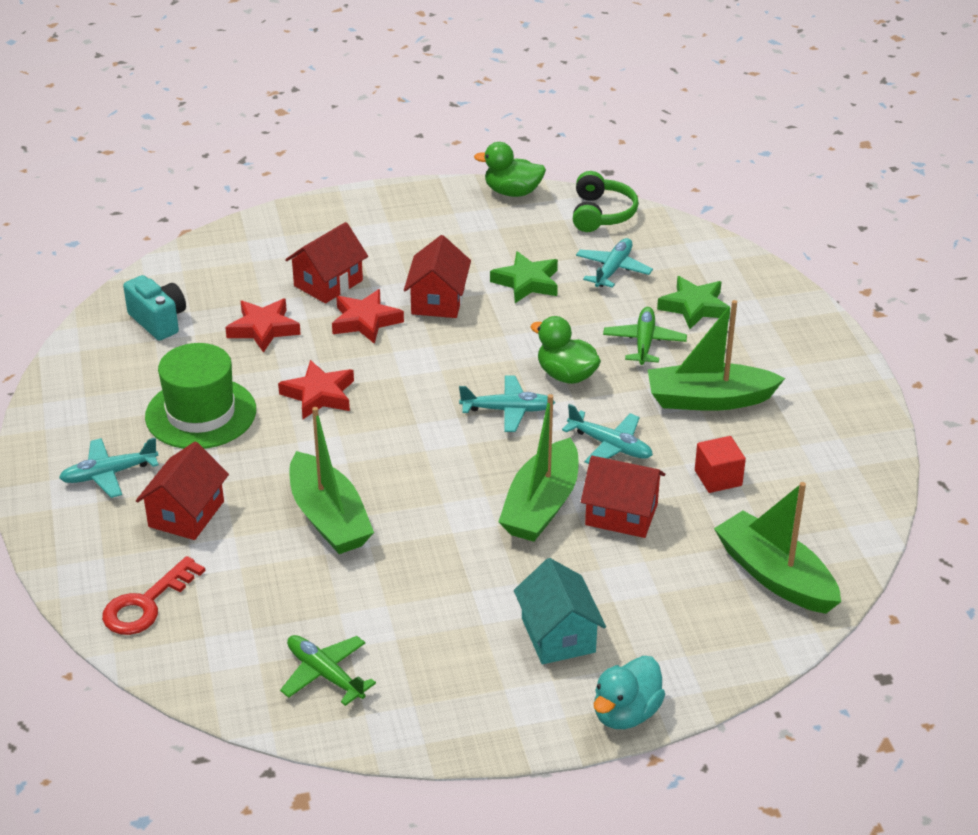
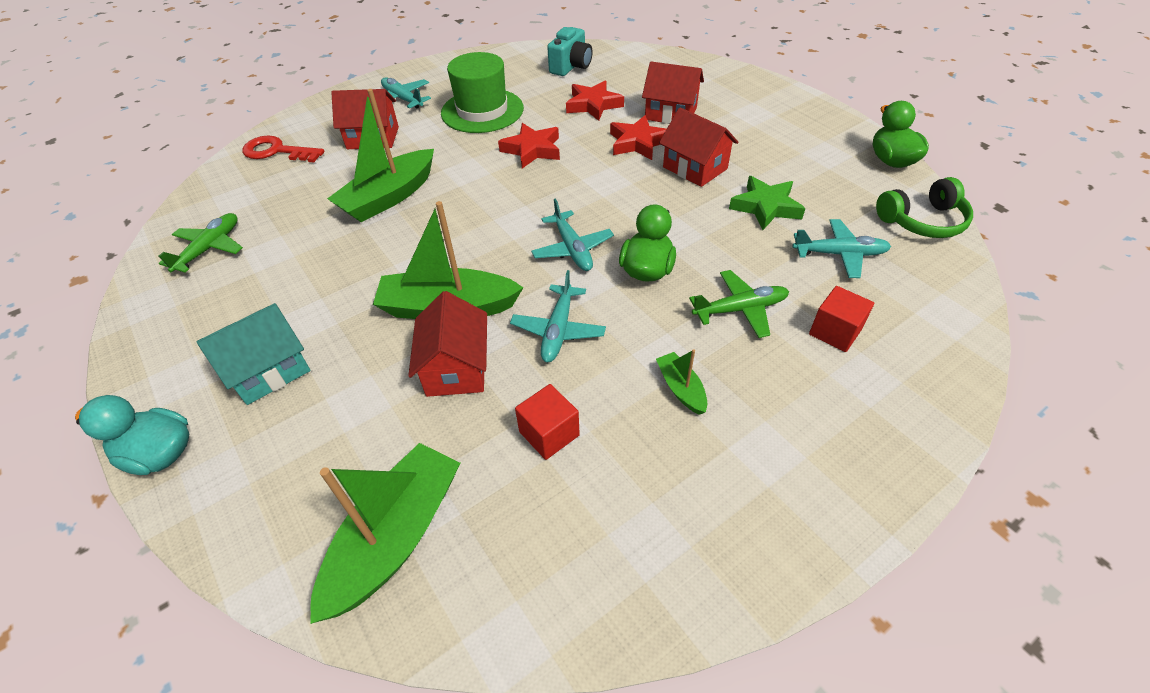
camera: 70 degrees right, 10 degrees up
(438, 300) = (695, 168): red house -> red house turned 60 degrees clockwise
(694, 307) = (835, 332): green star -> red cube
(709, 400) = (681, 388): green boat -> green boat, size x0.48

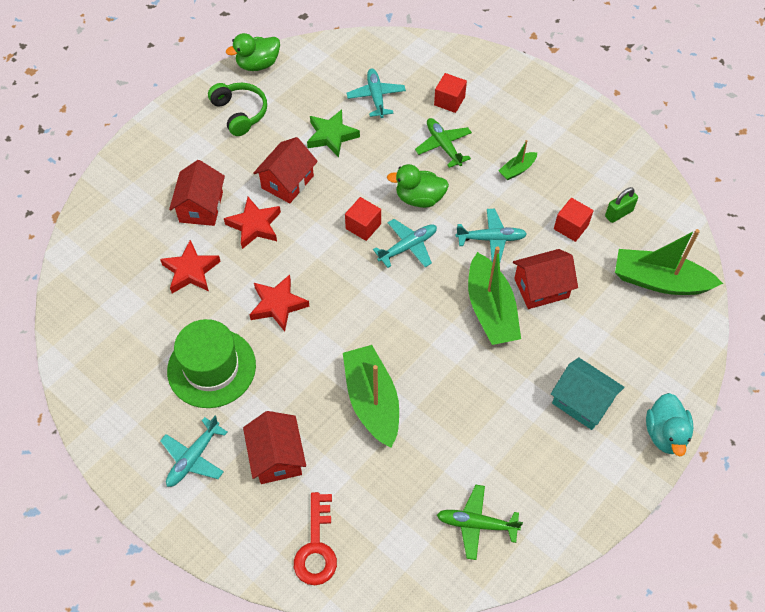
camera: 105 degrees left, 10 degrees up
(389, 197) = (372, 401): green boat -> green boat turned 135 degrees counterclockwise
(555, 516) = (618, 213): none -> green padlock
(571, 67) = (109, 306): turquoise camera -> none
(615, 216) = (363, 226): none -> red cube
(922, 221) = (330, 54): green headphones -> green headphones (240, 113)

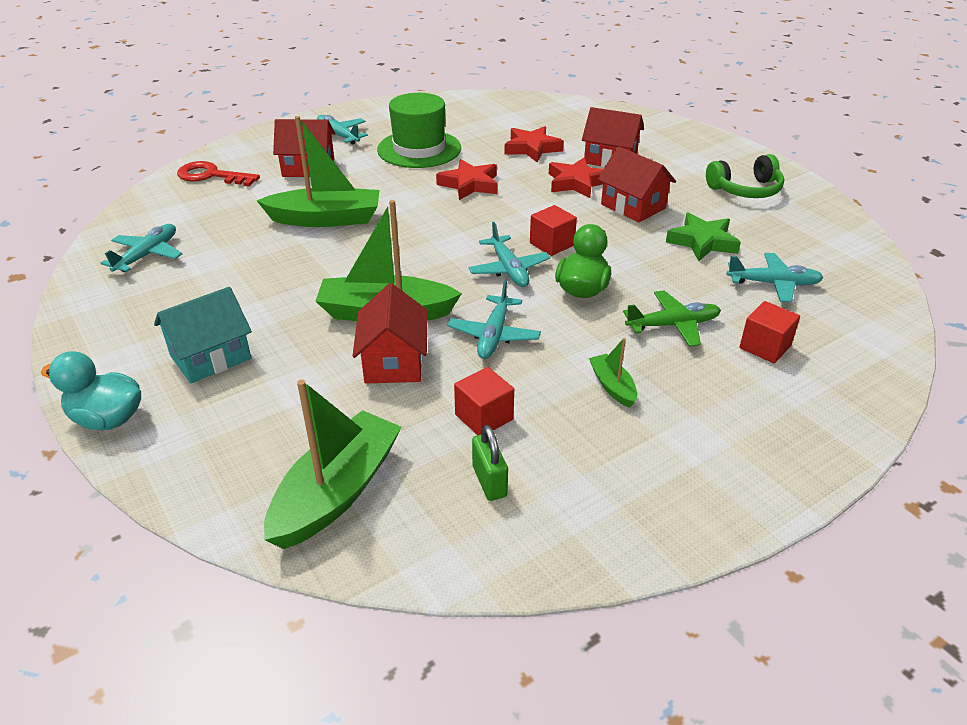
camera: 105 degrees right, 20 degrees down
(258, 64) = (830, 208): green duck -> none
(476, 524) = (147, 255): green plane -> turquoise plane

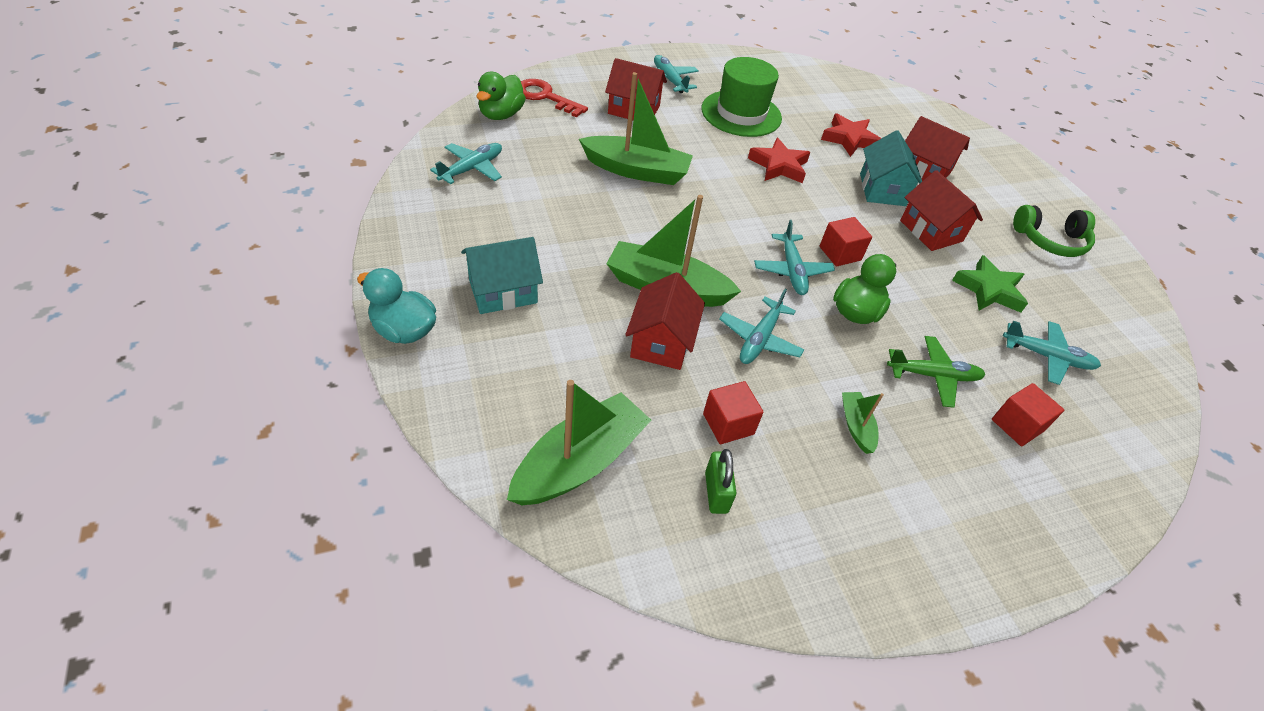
camera: 10 degrees right, 10 degrees up
(167, 201) = (501, 115): none -> green duck
(576, 183) = (882, 189): red star -> turquoise house

